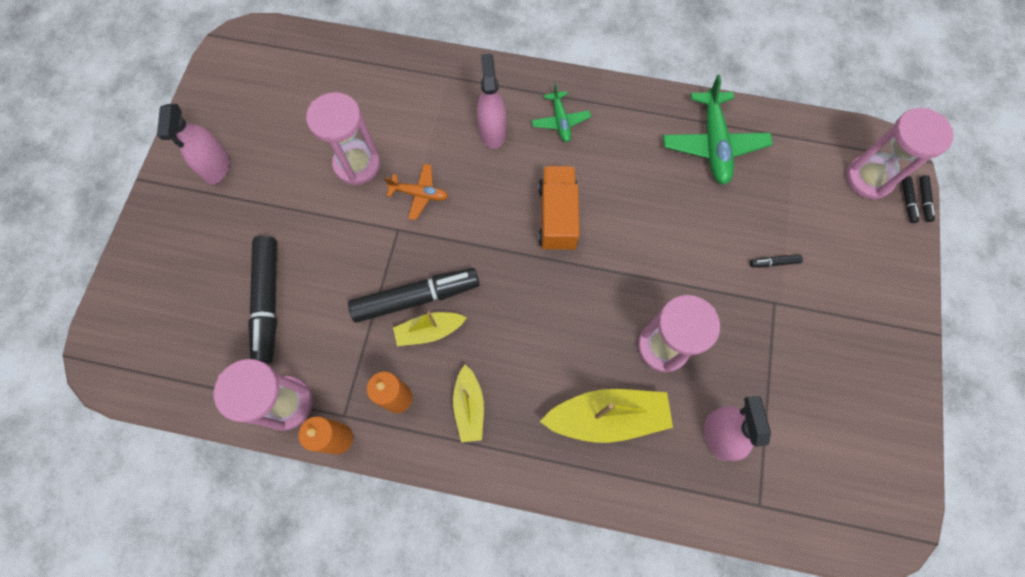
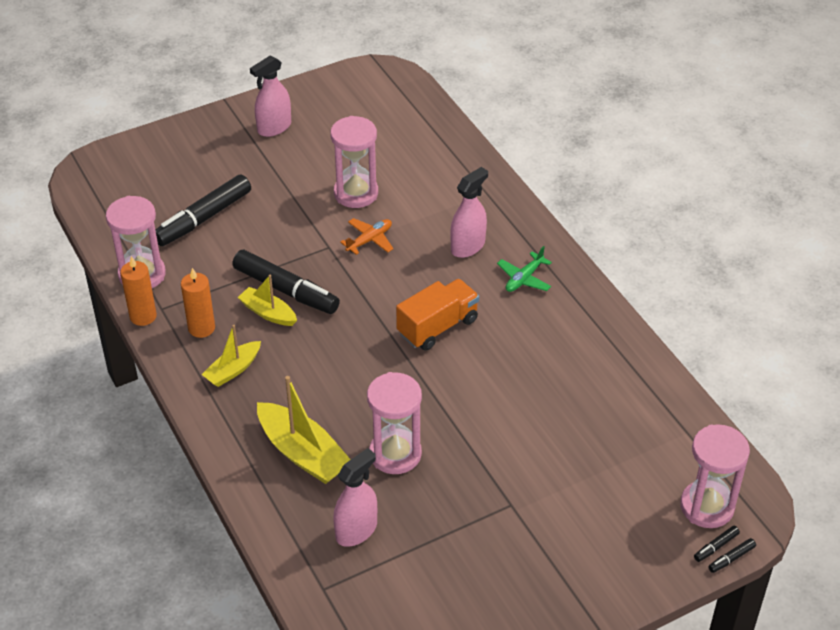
camera: 50 degrees right, 25 degrees down
(419, 194) = (369, 240): orange plane -> orange plane turned 105 degrees counterclockwise
(713, 144) = (615, 383): green plane -> none
(774, 262) = (547, 484): black marker -> none

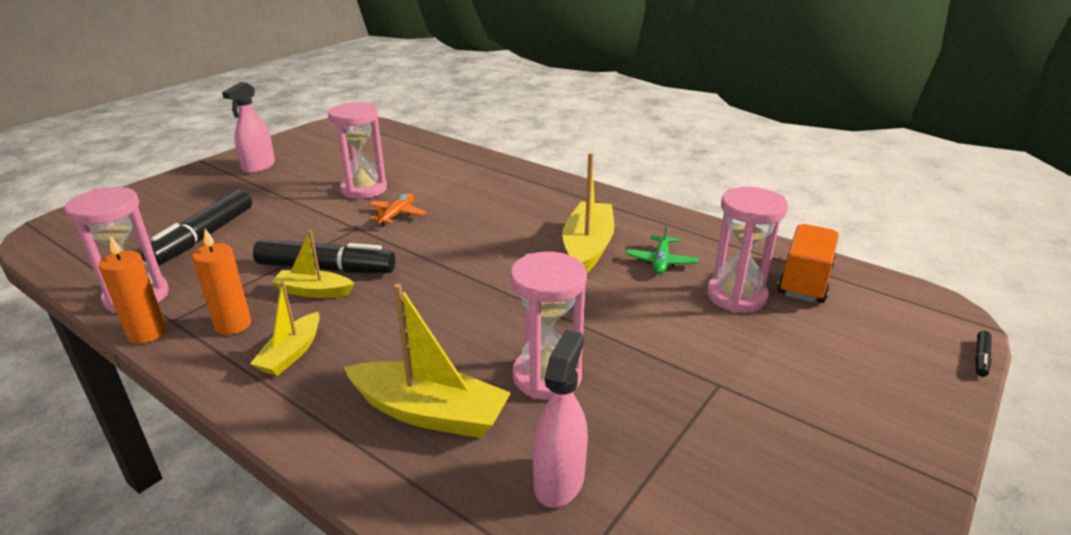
camera: 25 degrees left, 15 degrees down
(437, 327) = (510, 257): orange truck -> orange truck (805, 281)
(468, 246) = (496, 199): pink spray bottle -> none
(510, 337) = (588, 247): none -> yellow boat
(524, 278) = (564, 207): green plane -> green plane (661, 261)
(707, 506) = (903, 321): pink hourglass -> pink hourglass (736, 296)
(715, 547) = (954, 353): black marker -> none

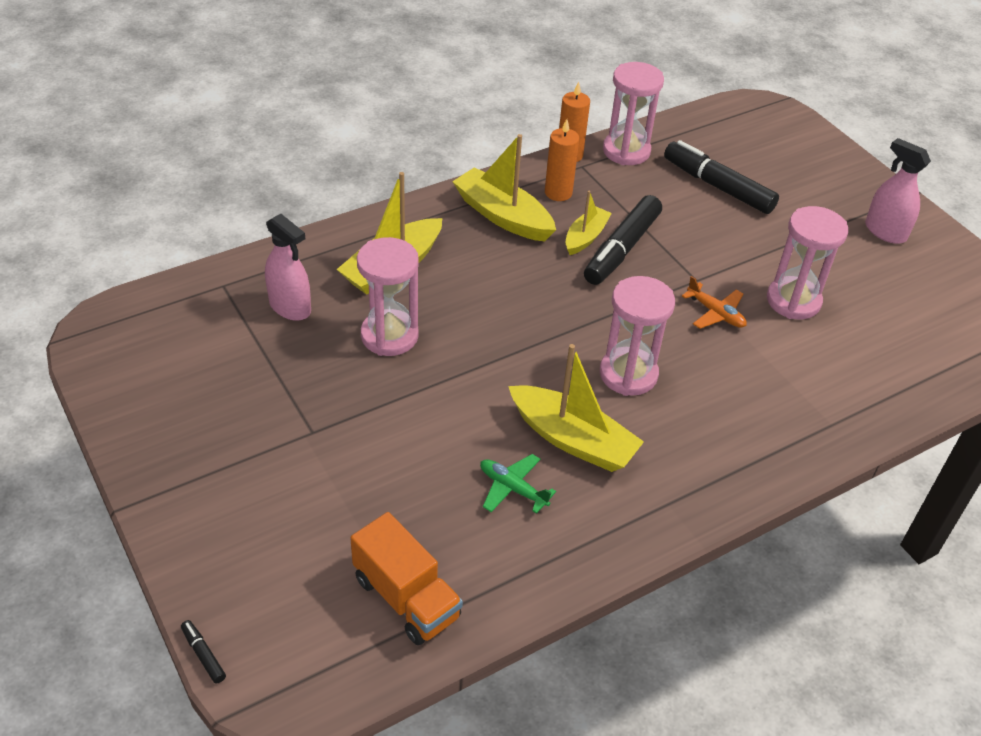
camera: 110 degrees right, 15 degrees up
(291, 353) = (502, 216): yellow boat -> yellow boat, size x1.67
(736, 296) = (416, 517): pink hourglass -> pink hourglass (628, 374)

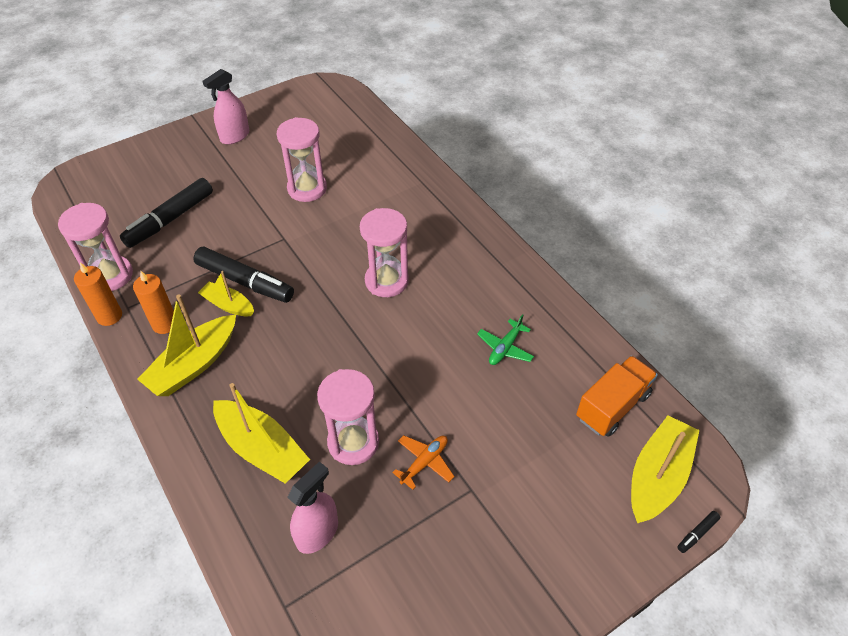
camera: 90 degrees left, 5 degrees up
(573, 439) = (454, 313): yellow boat -> yellow boat (657, 476)
(715, 313) = (320, 230): orange plane -> orange plane (424, 462)

